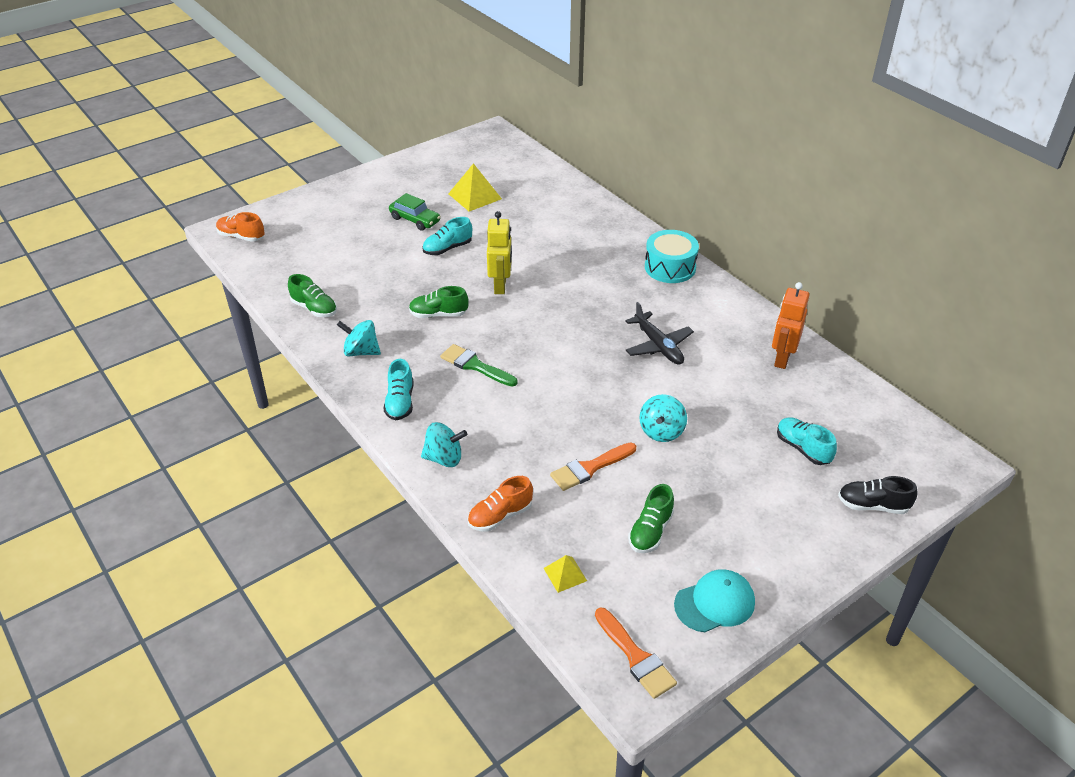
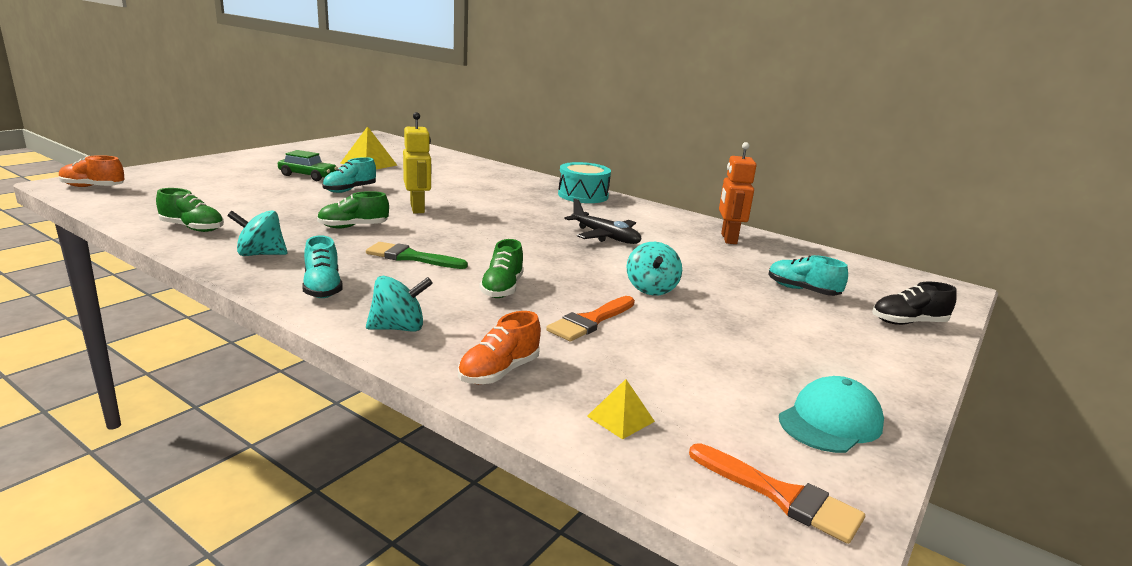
camera: 20 degrees left, 20 degrees down
(650, 531) = (700, 366): green shoe -> green shoe (502, 289)

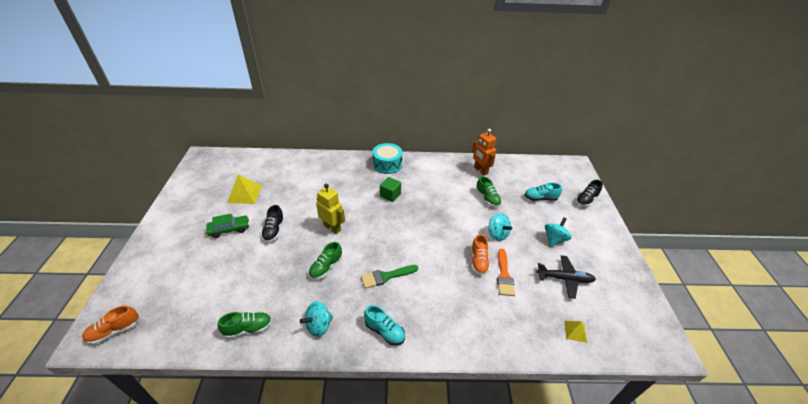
camera: 35 degrees left, 20 degrees up
(350, 190) = (274, 230): turquoise shoe -> black shoe
(398, 328) = (451, 336): turquoise spinning top -> turquoise spinning top (554, 239)
(499, 372) = (515, 335): orange shoe -> orange shoe (478, 261)
(502, 289) = (450, 275): green shoe -> green shoe (487, 199)
(541, 213) = (390, 195): none -> green cube
(605, 236) = (437, 200): black plane -> black plane (564, 279)
(781, 496) = (645, 335): orange brush -> none
(830, 421) = (621, 283): turquoise cap -> none

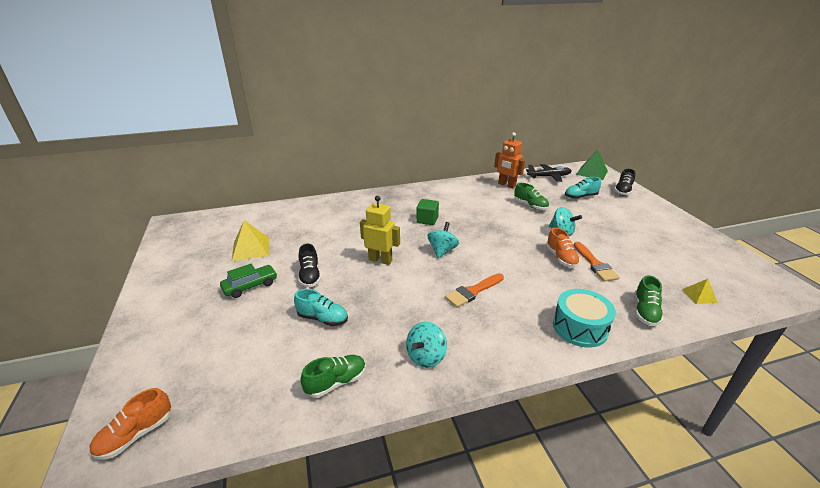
camera: 15 degrees left, 10 degrees down
(326, 267) = (397, 298): green shoe -> green shoe (645, 312)
(384, 331) = (507, 343): turquoise shoe -> turquoise shoe (322, 318)
(386, 276) = (473, 291): green brush -> orange brush
(387, 164) = (406, 195): turquoise drum -> turquoise drum (580, 327)
(554, 239) = (619, 226): turquoise spinning top -> turquoise spinning top (442, 251)
(564, 279) = (654, 255): black plane -> black plane (549, 177)
(570, 172) = (592, 172): none -> green pyramid

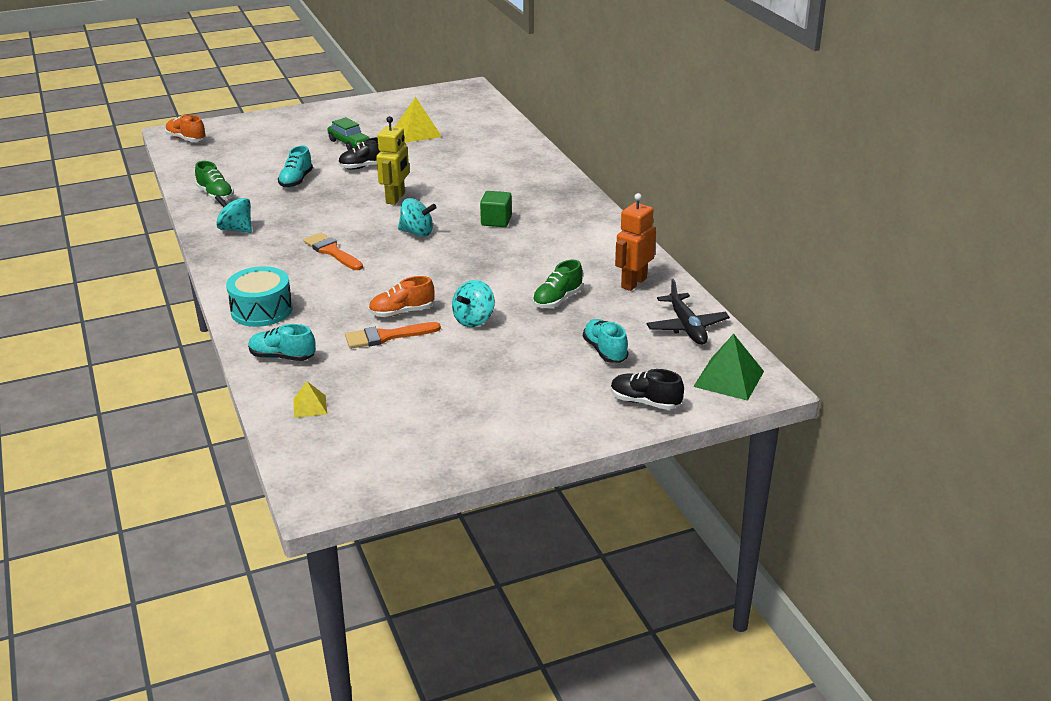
camera: 85 degrees right, 0 degrees up
(645, 312) = (282, 357): green shoe -> turquoise shoe

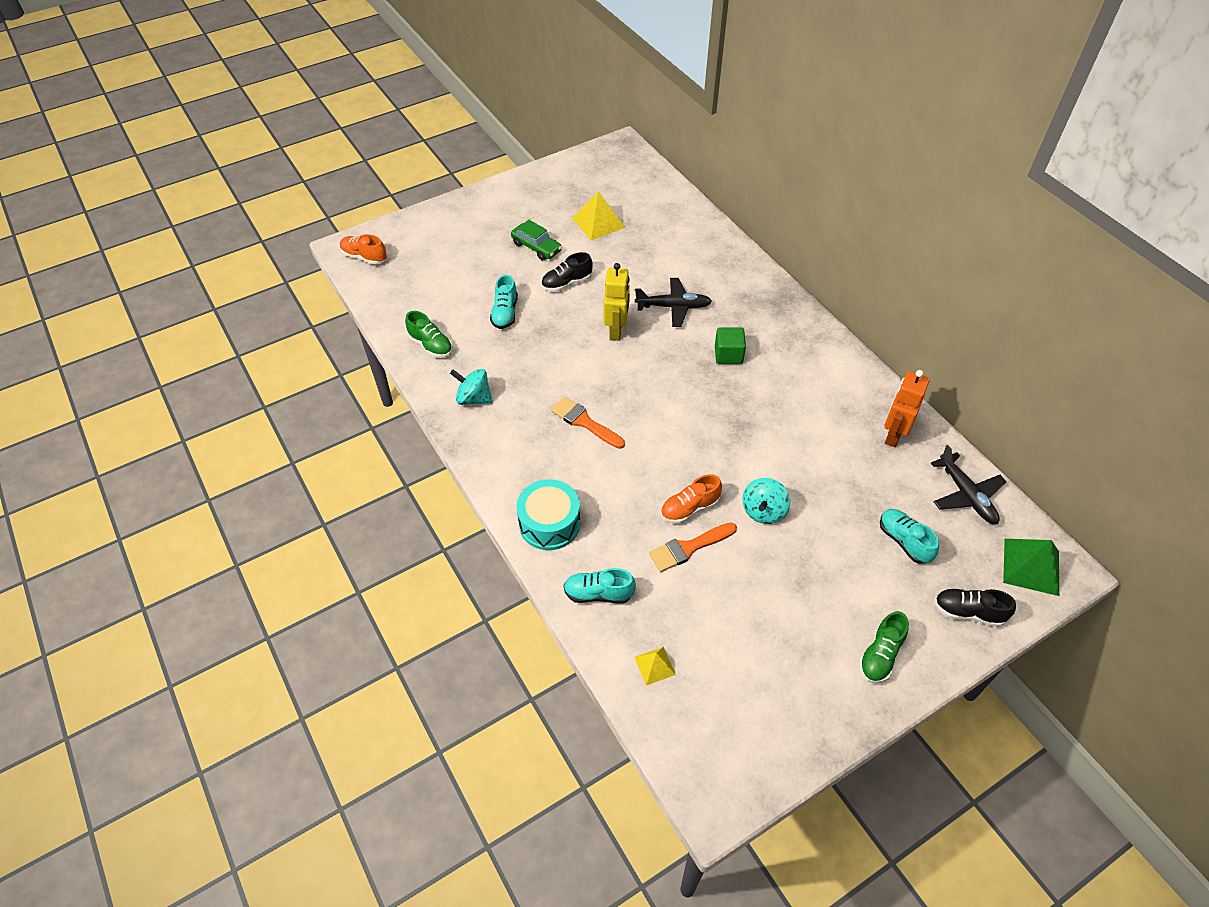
camera: 10 degrees left, 20 degrees up
(417, 233) = (658, 382): turquoise spinning top -> none
(459, 188) = (673, 307): none -> black plane
(557, 300) = (831, 470): green shoe -> green shoe (880, 655)

